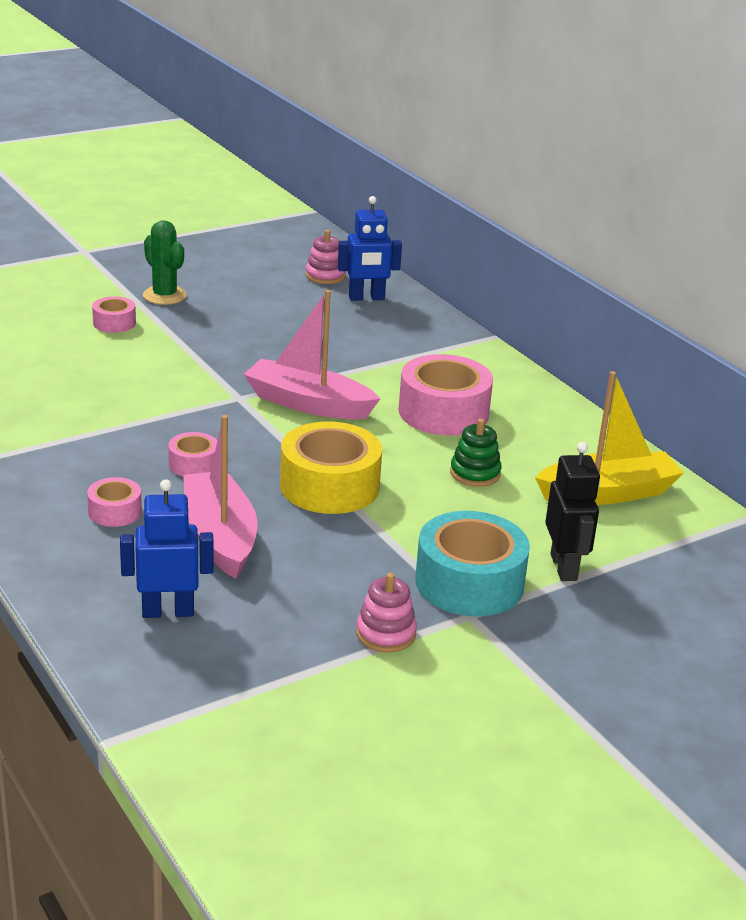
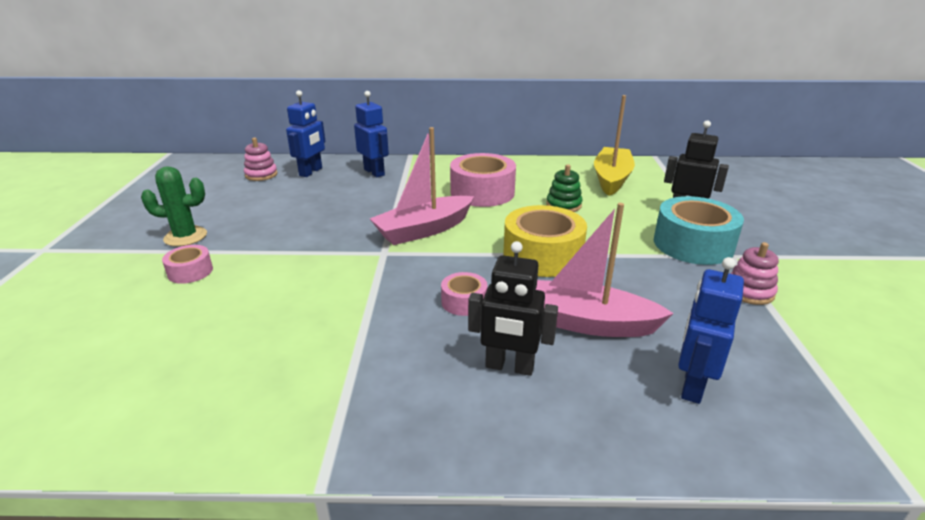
camera: 55 degrees left, 0 degrees up
(115, 512) = (509, 367): pink tape -> black robot
(413, 332) = (374, 172): none -> blue robot

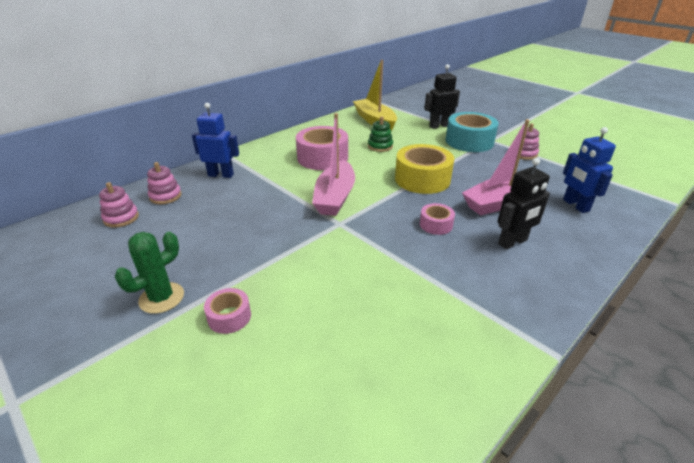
camera: 45 degrees left, 5 degrees up
(311, 172) = (165, 196): blue robot -> pink stacking toy

